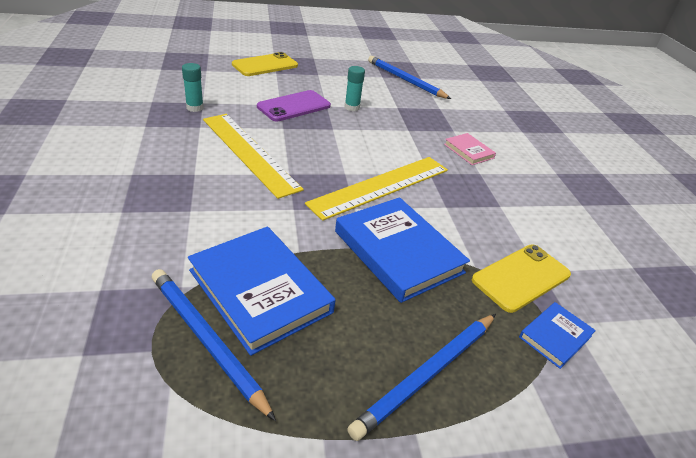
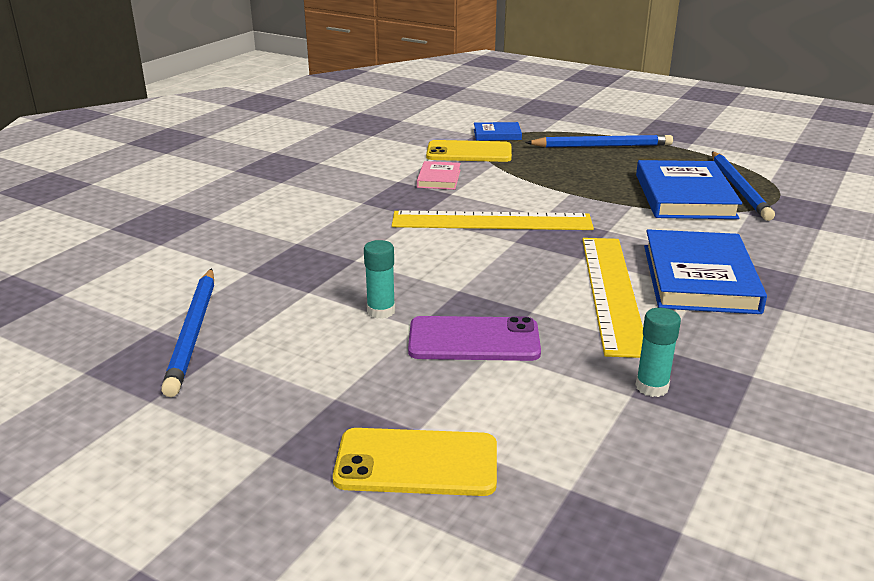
camera: 135 degrees left, 10 degrees down
(398, 252) = (544, 184): blue book -> blue book (699, 278)
(468, 151) = (329, 220): pink book -> pink book (439, 178)

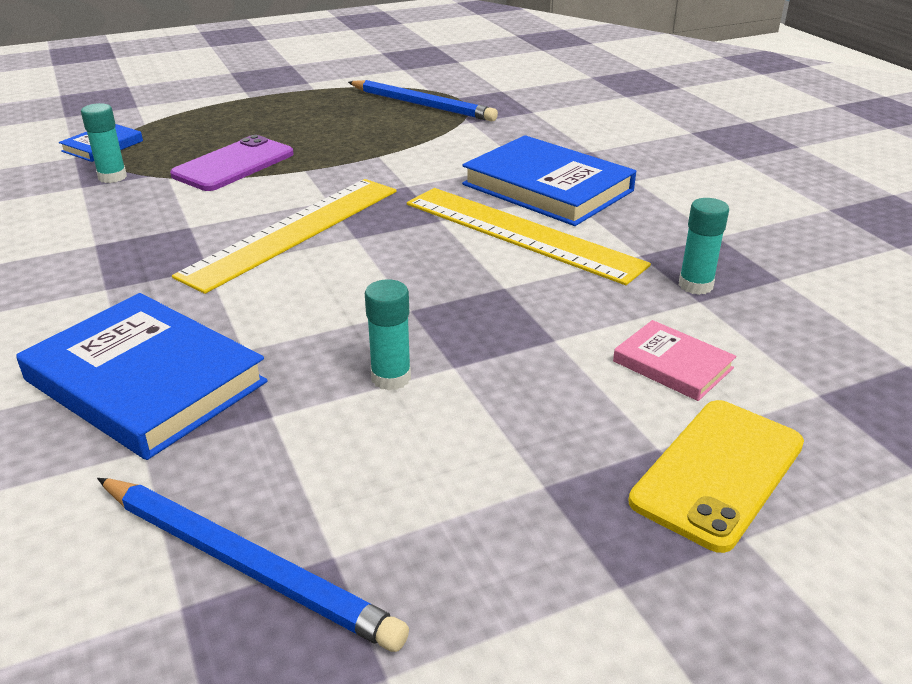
camera: 55 degrees left, 5 degrees up
(439, 178) = (140, 219): pink book -> pink book (672, 365)
(469, 152) = (112, 177): yellow phone -> turquoise glue stick
(474, 340) = (522, 342): purple phone -> purple phone (234, 164)
(601, 146) = (237, 115): blue pencil -> none
(684, 196) = (399, 129): blue book -> blue book (146, 381)

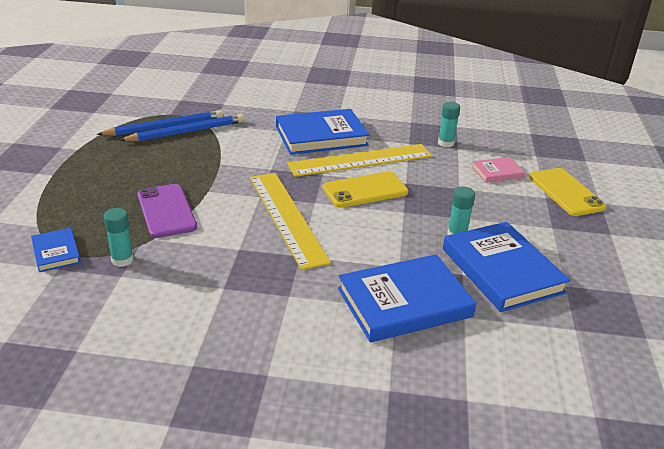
camera: 60 degrees left, 0 degrees up
(245, 563) = (559, 307): blue pencil -> blue pencil (186, 132)
(319, 457) = (502, 270): none -> blue book
(435, 262) = (365, 190): none -> yellow phone

